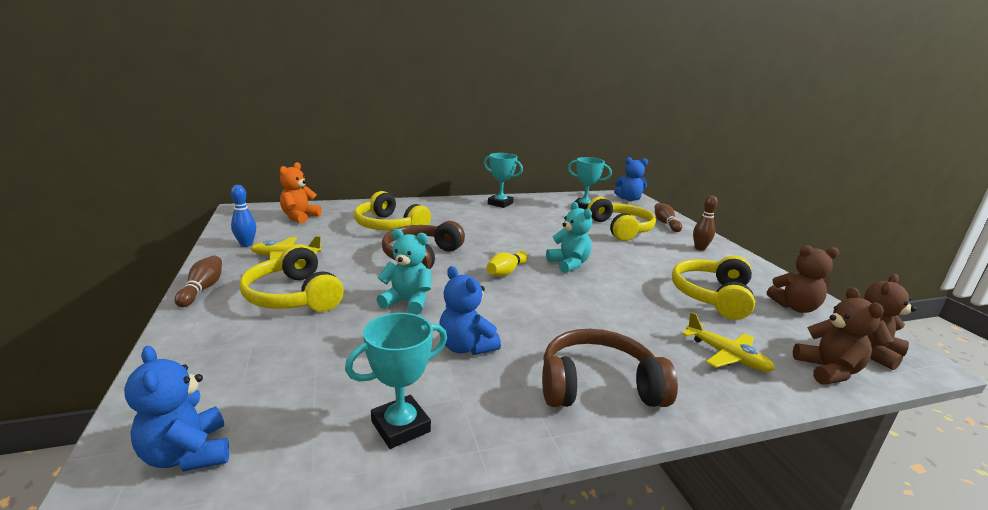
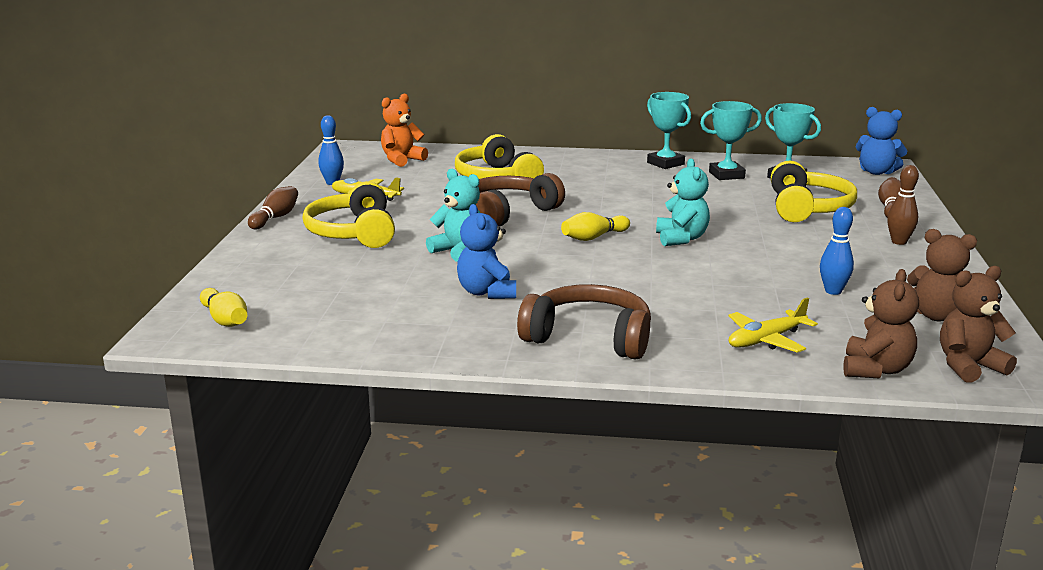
camera: 25 degrees right, 0 degrees up
(188, 454) = (225, 320): blue teddy bear -> yellow bowling pin
(400, 426) = (385, 332): turquoise trophy -> turquoise trophy (726, 175)
(712, 296) = (833, 291): yellow headphones -> blue bowling pin
(727, 356) = (766, 340): yellow plane -> yellow plane turned 75 degrees clockwise

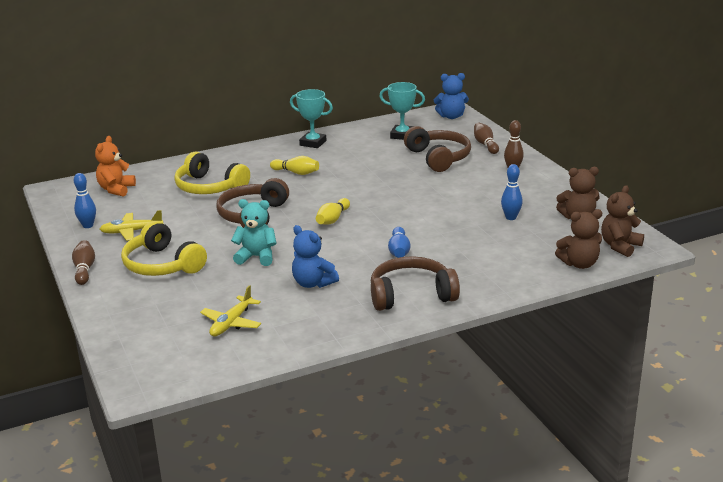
camera: 30 degrees left, 5 degrees up
(225, 320) = (162, 362): yellow bowling pin -> yellow bowling pin (296, 173)
(634, 288) = (399, 251): none -> blue bowling pin
(681, 239) = (388, 204): turquoise teddy bear -> none
(726, 175) = (363, 143): turquoise trophy -> none
(766, 340) = (508, 263): yellow plane -> yellow plane (231, 323)
(807, 208) = (438, 158): yellow headphones -> brown headphones
(876, 370) = (579, 264): brown teddy bear -> brown teddy bear turned 90 degrees clockwise

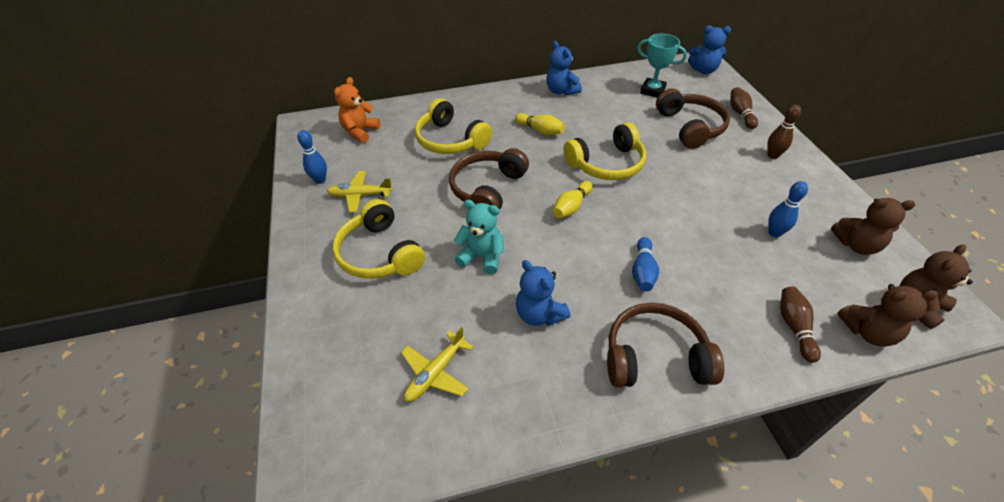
camera: 10 degrees right, 20 degrees up
(84, 269) = (299, 248): brown bowling pin -> brown bowling pin (794, 327)
(313, 143) = (561, 91): turquoise trophy -> blue teddy bear
(362, 189) = (606, 164): none -> yellow headphones

